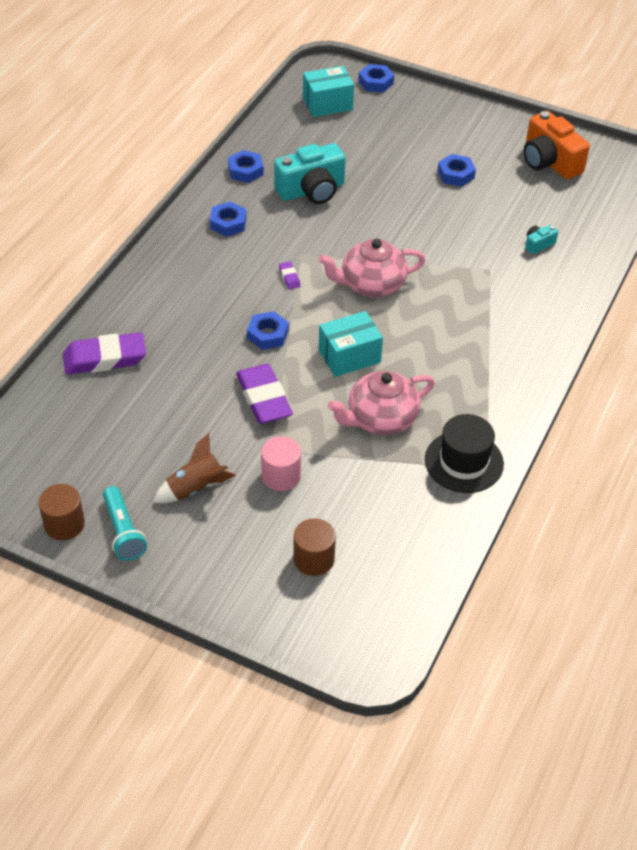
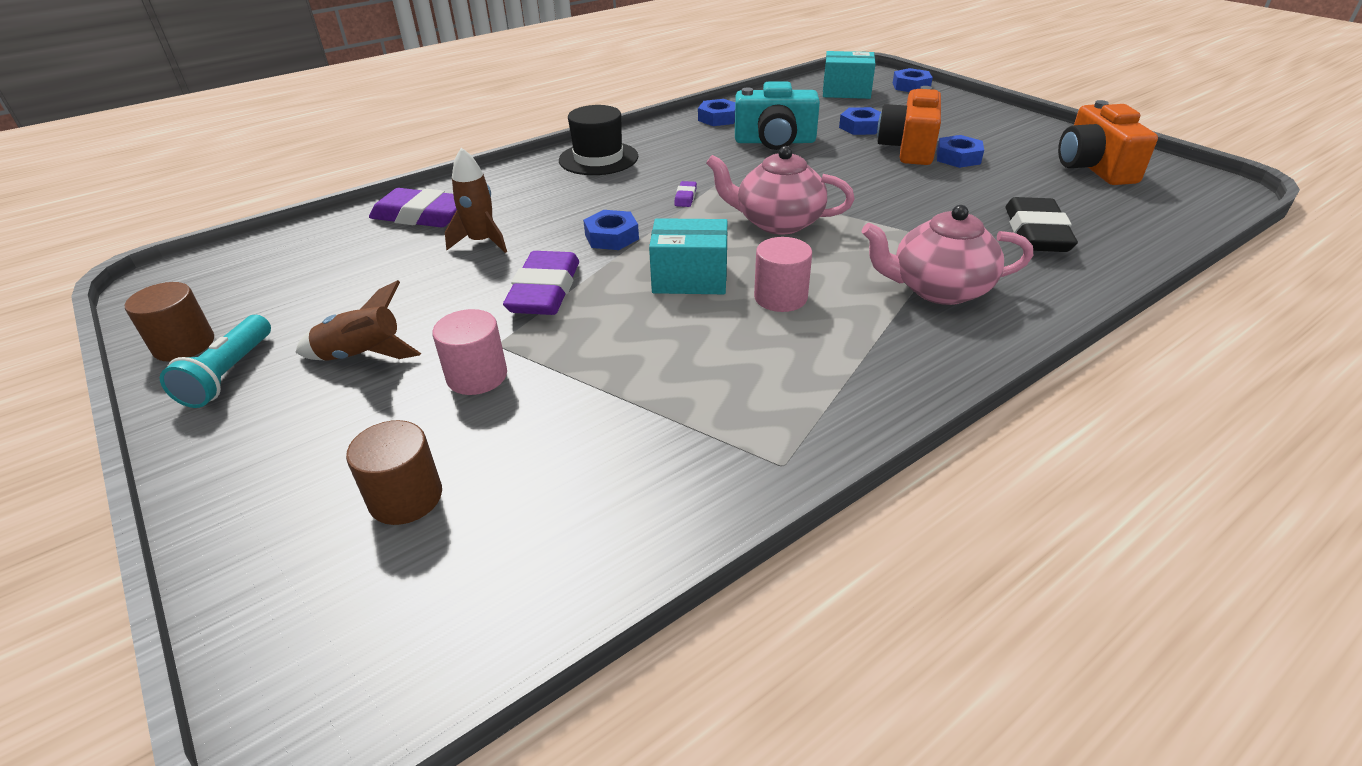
camera: 30 degrees right, 10 degrees down
(178, 369) = (482, 242): none -> brown rocket
(228, 223) = (662, 148): blue nut -> blue nut (861, 127)
(381, 419) = (671, 353): pink teapot -> pink teapot (938, 289)
(415, 354) = (780, 297): none -> pink cylinder
(416, 172) = (909, 148): none -> orange camera
(464, 462) = (752, 443): black hat -> black hat (598, 158)
(538, 244) = (1036, 233): turquoise camera -> black eraser

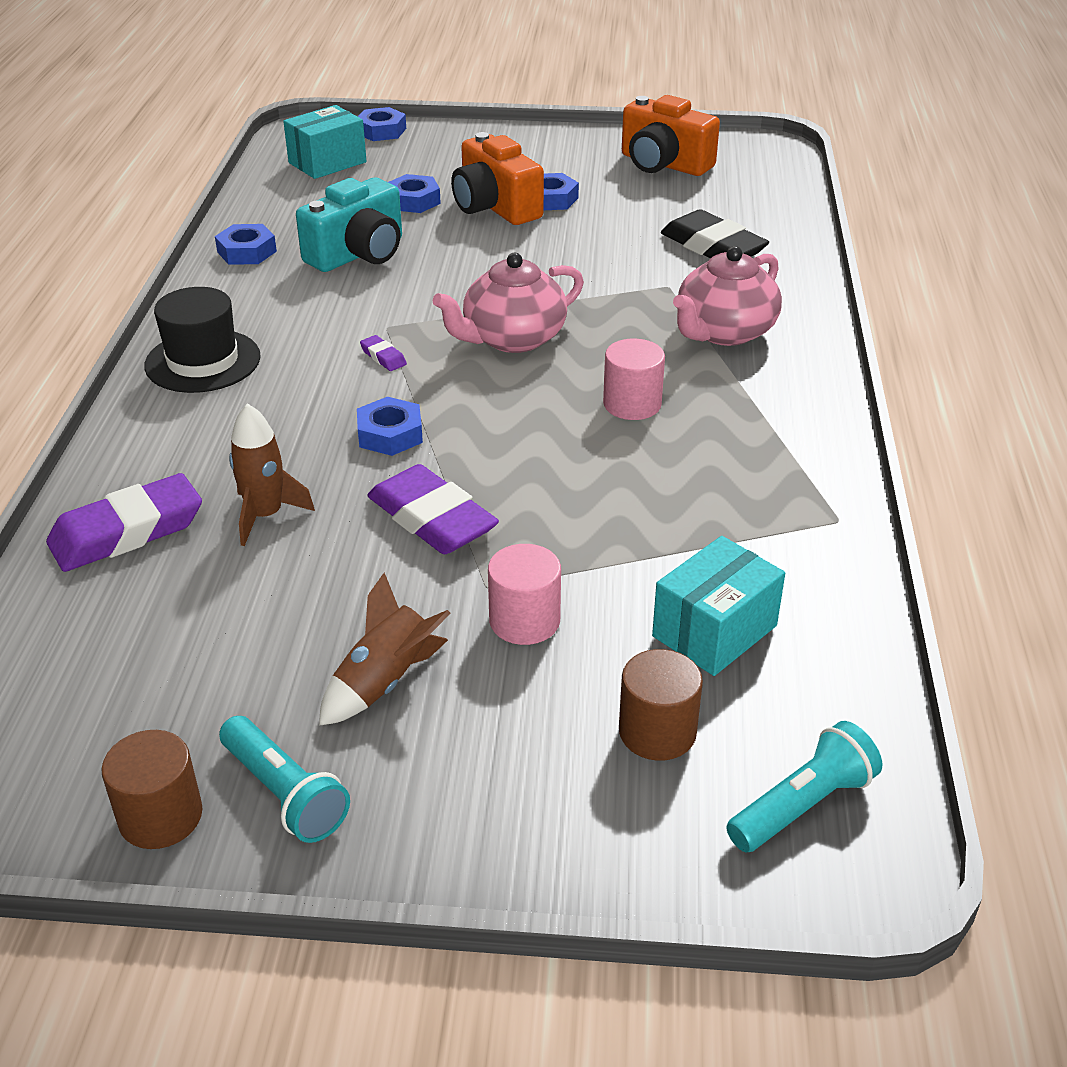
camera: 50 degrees left, 0 degrees up
(374, 629) = (802, 805): none -> turquoise flashlight
(690, 279) = (535, 431): turquoise box -> turquoise box (714, 631)

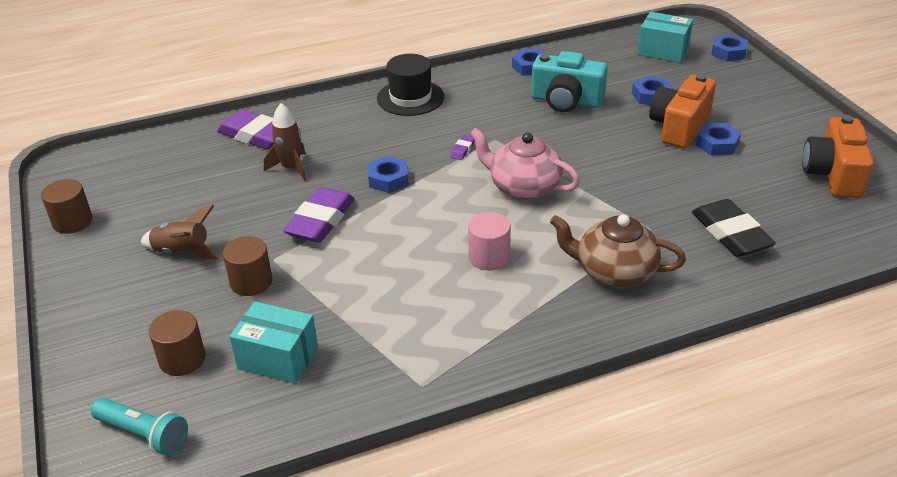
camera: 65 degrees right, 0 degrees up
(284, 793) = (96, 250): turquoise flashlight -> none
(524, 621) = (251, 282): pink cylinder -> brown cylinder
(713, 247) = (730, 233): black eraser -> black eraser turned 45 degrees counterclockwise
(724, 332) = (614, 272): pink teapot -> brown teapot

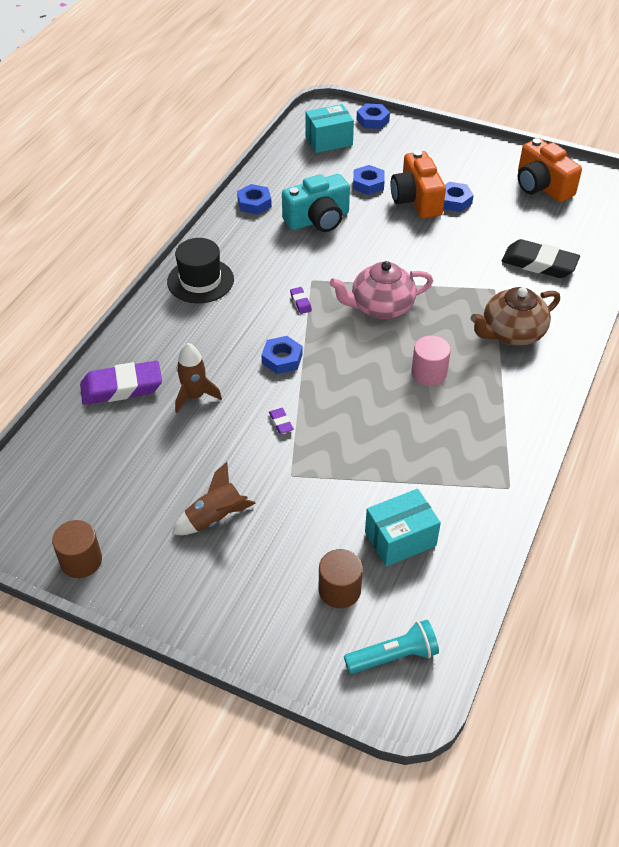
camera: 45 degrees left, 10 degrees up
(251, 282) = (301, 502): brown cylinder -> none
(321, 220) = (281, 422): purple eraser -> purple eraser, size x0.43

